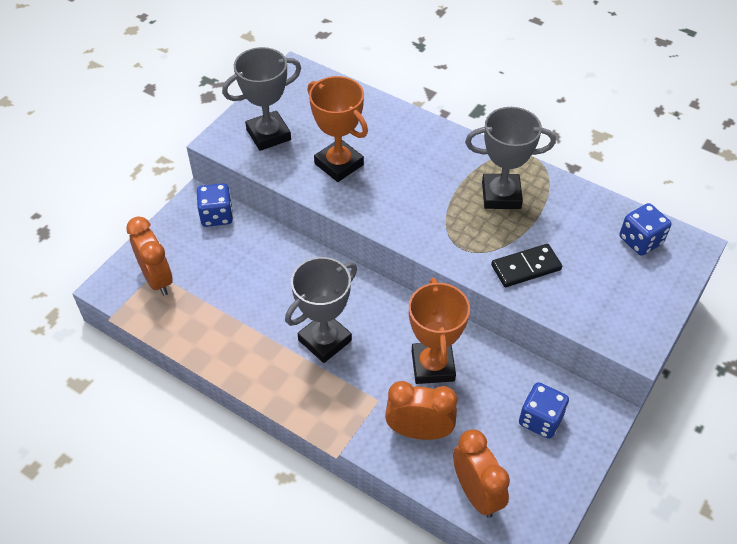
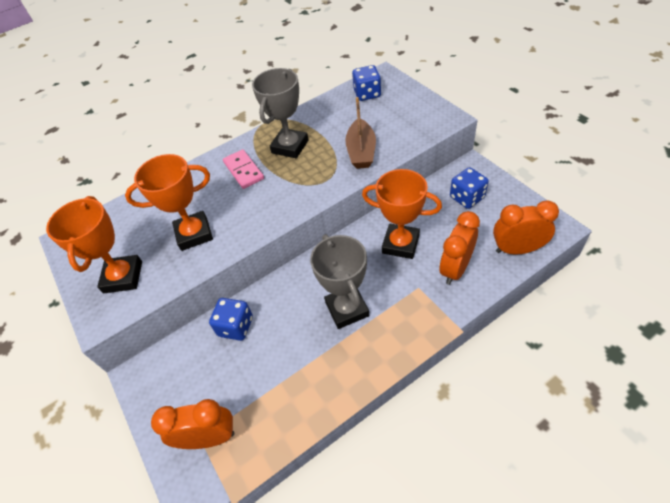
camera: 60 degrees left, 0 degrees up
(217, 216) = (166, 361): blue dice -> blue dice (236, 326)
(268, 135) = (123, 277): grey trophy -> orange trophy
(443, 168) = (243, 171): none -> pink domino
(526, 267) = (361, 151): black domino -> brown boat

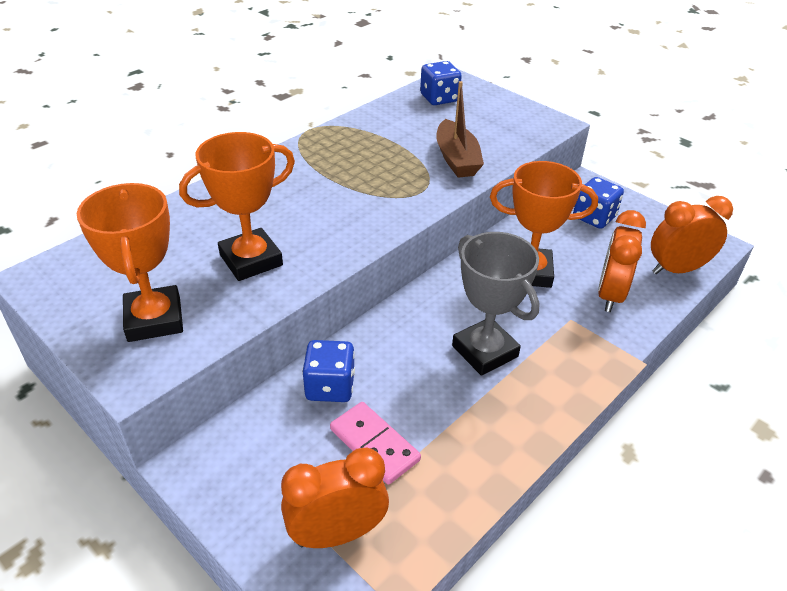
camera: 20 degrees left, 10 degrees down
(243, 171) = (298, 184): pink domino -> pink domino (374, 445)
(290, 146) = (356, 156): grey trophy -> none

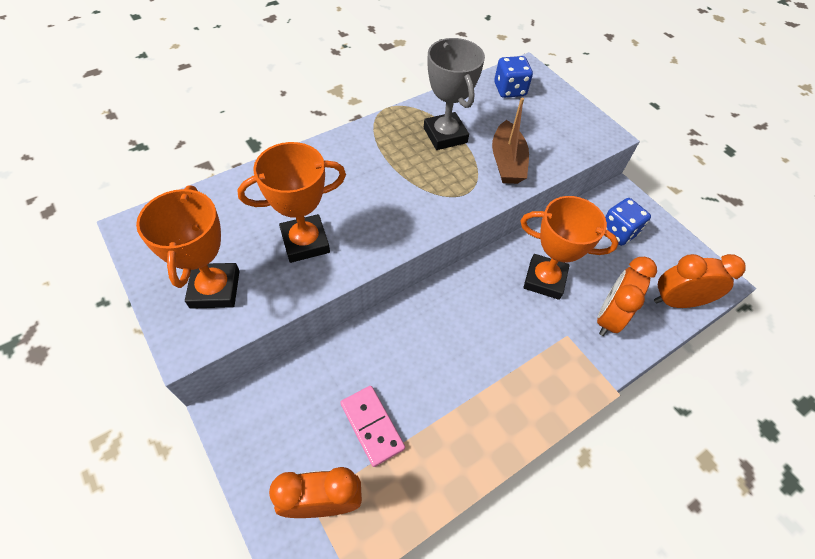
camera: 10 degrees right, 15 degrees up
(330, 386) = (350, 362): blue dice -> none
(485, 351) = (485, 353): grey trophy -> grey trophy (445, 135)

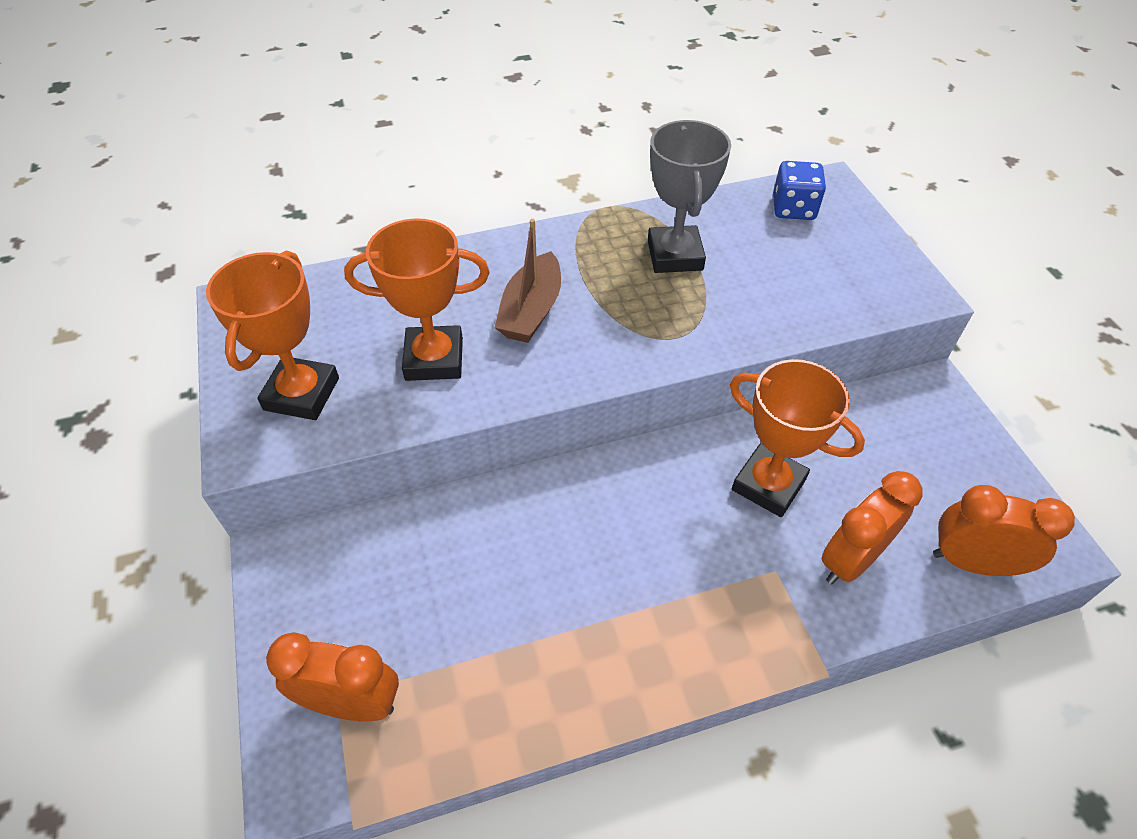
camera: 20 degrees right, 5 degrees down
(372, 426) = (450, 622): pink domino -> none
(507, 162) = (752, 306): brown boat -> brown boat (531, 311)
(618, 231) = (910, 441): blue dice -> none

